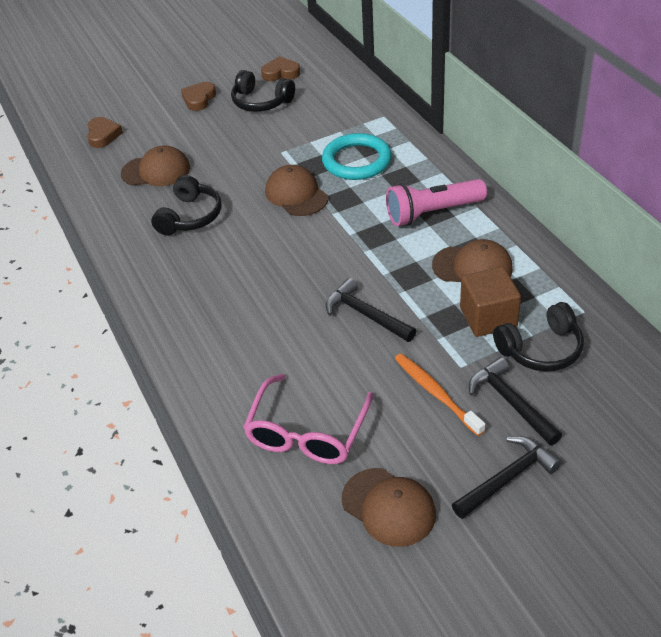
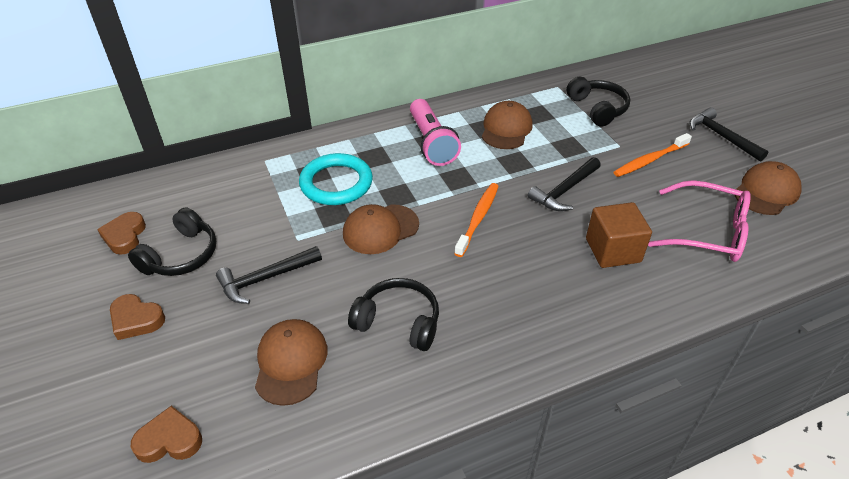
camera: 90 degrees left, 0 degrees up
(315, 253) = (478, 218): none -> orange toothbrush
(488, 317) = (565, 128): brown cube -> brown cube (613, 250)
(511, 403) = (652, 127): black hammer -> black hammer (266, 278)

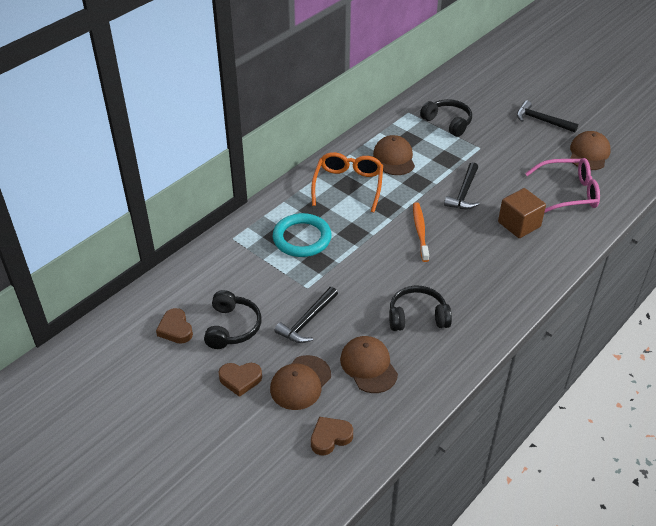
camera: 25 degrees left, 0 degrees up
(380, 229) = (359, 261): brown cap -> brown cap (300, 383)
(431, 143) = (348, 185): pink flashlight -> orange glasses
(650, 160) = (505, 153): orange toothbrush -> none

